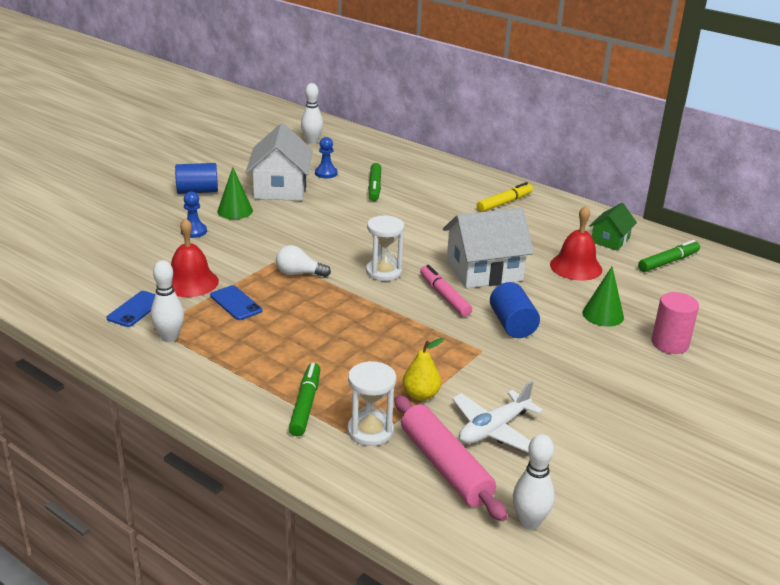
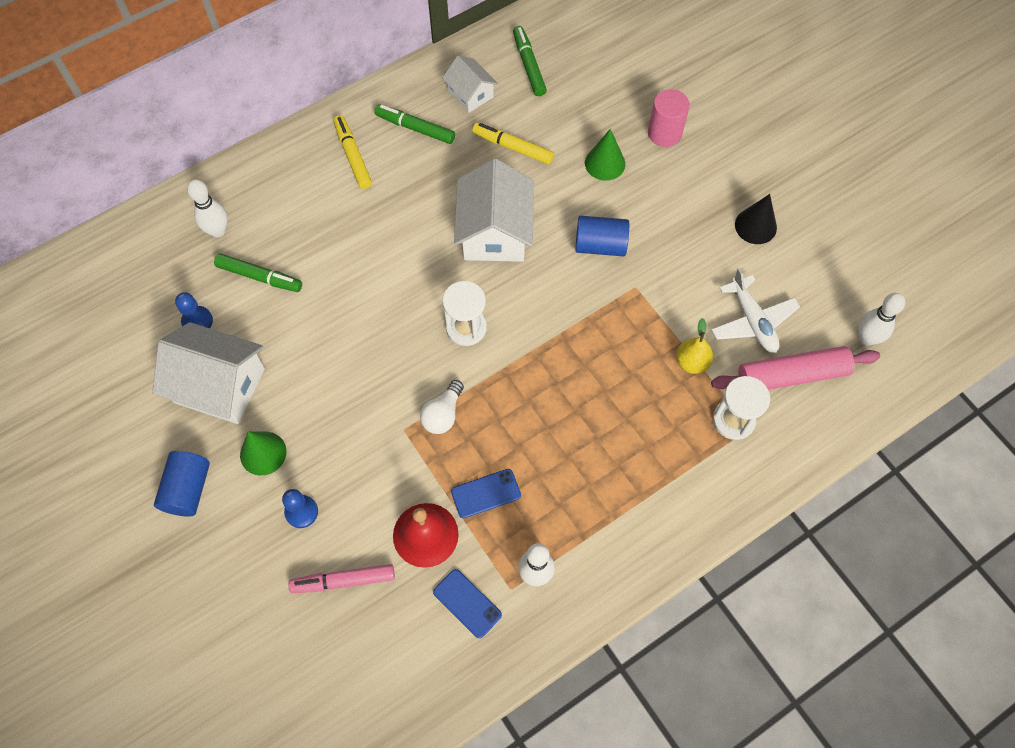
camera: 70 degrees left, 35 degrees up
(305, 405) = (683, 465): green marker -> green marker (415, 128)
(312, 141) = (88, 312): white bowling pin -> white bowling pin (218, 231)
(444, 296) = (532, 286): pink marker -> pink marker (343, 581)
(576, 267) = (513, 147): red bell -> yellow marker
(610, 240) = (470, 94): green house -> white house
(611, 417) = (755, 226): none -> black cone

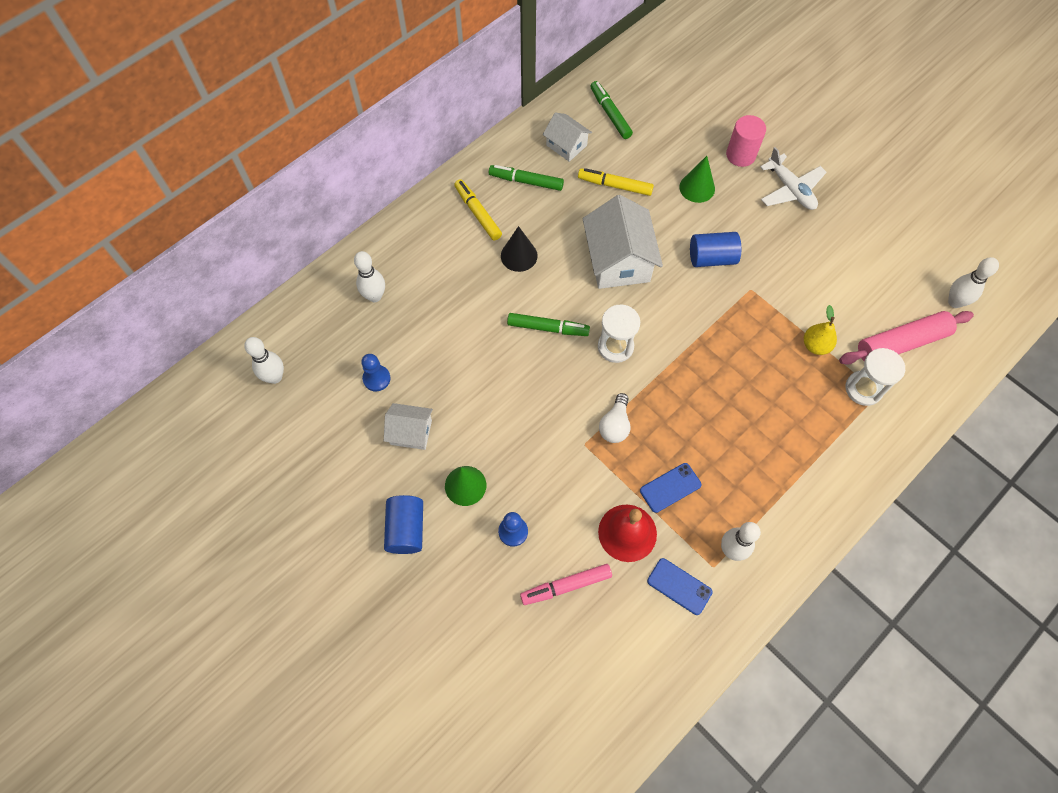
camera: 10 degrees left, 0 degrees up
(90, 302) = (275, 377): none -> white bowling pin
(219, 385) = (411, 432): white house -> white house, size x0.56
(259, 277) = (422, 331): green marker -> green marker (548, 328)
(752, 321) = (856, 302): white plane -> white plane (790, 189)
(755, 226) = (837, 222): black cone -> black cone (519, 255)

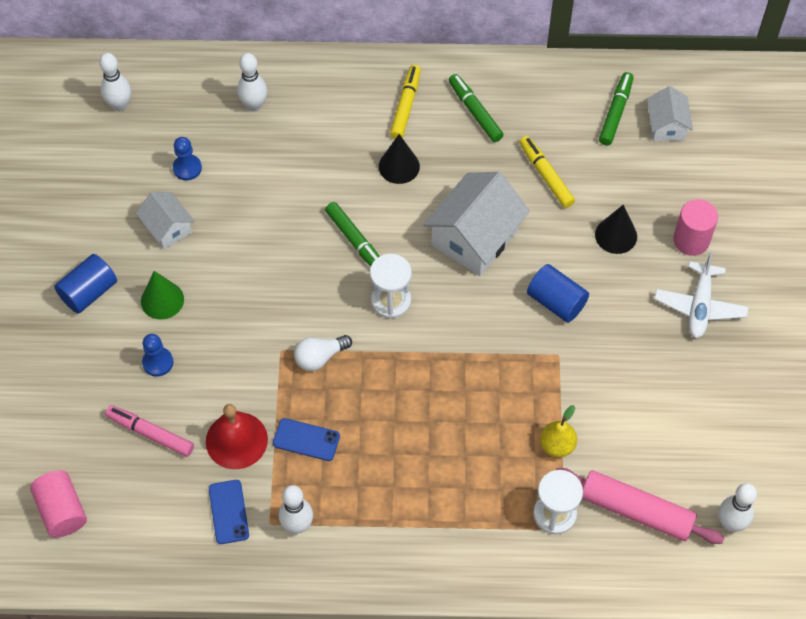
camera: 45 degrees right, 5 degrees down
(566, 145) = (545, 109): white house -> white house (666, 126)
(569, 704) = (62, 511): none -> pink cylinder
(697, 188) = (616, 235): green cone -> black cone

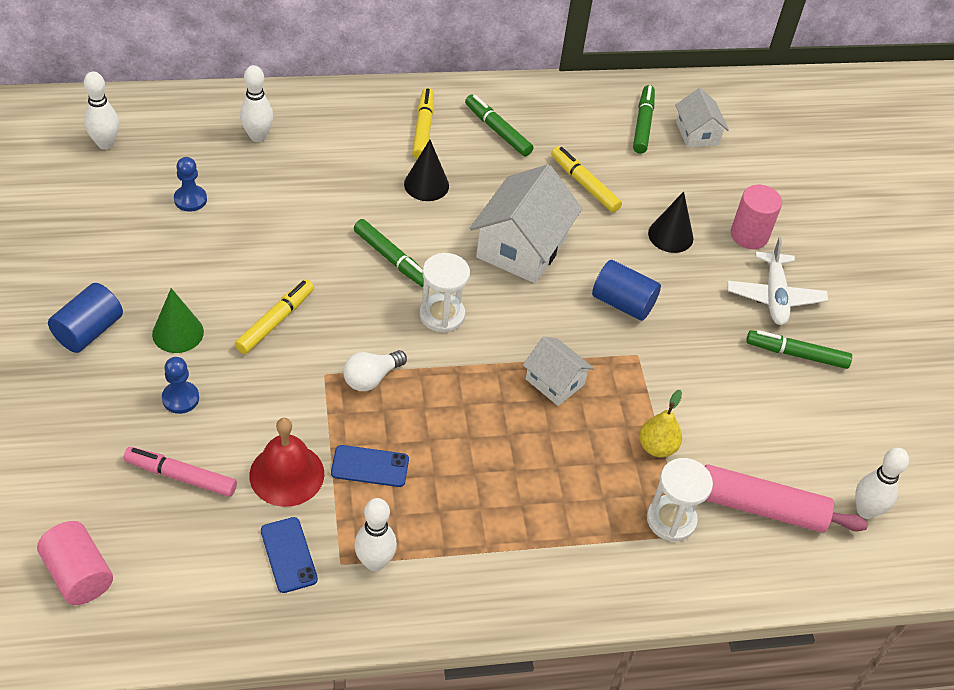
camera: 15 degrees left, 10 degrees down
(168, 228) = (175, 259): white house -> white house (555, 382)
(245, 296) = (275, 321): none -> yellow marker
(706, 367) = (796, 354): none -> green marker

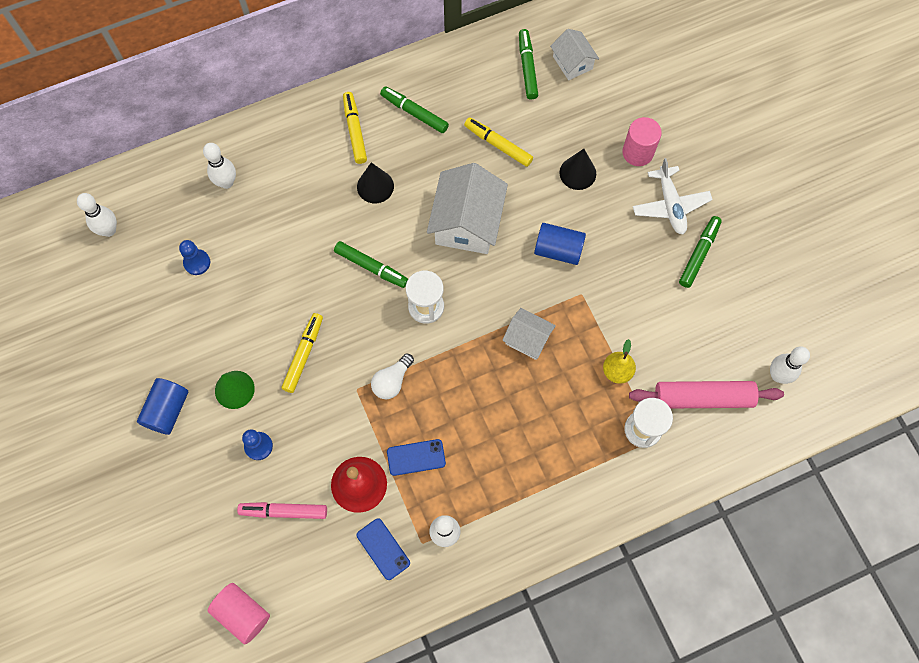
camera: 10 degrees left, 20 degrees up
(796, 354) = (699, 254): green marker -> green marker turned 120 degrees clockwise

